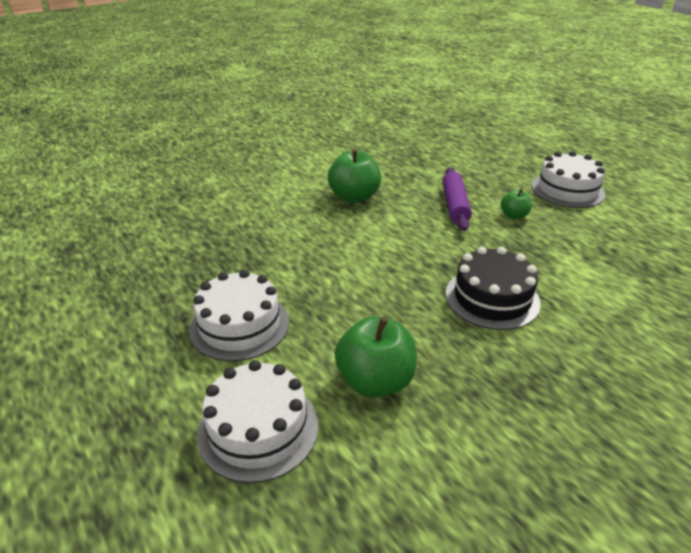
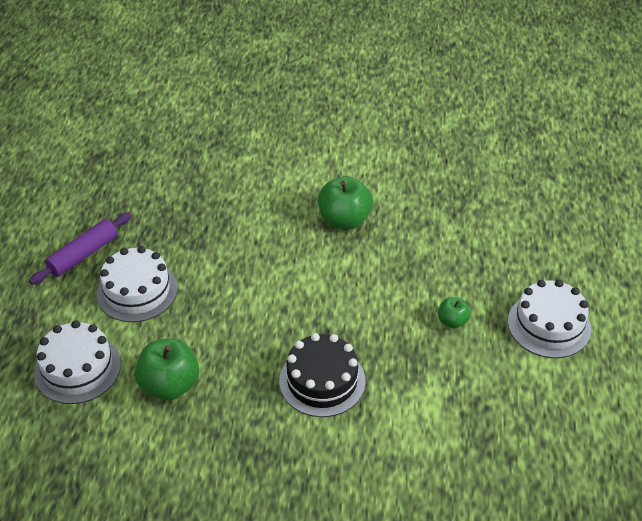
camera: 40 degrees right, 10 degrees up
(455, 205) = (417, 279): purple rolling pin -> purple rolling pin (83, 255)

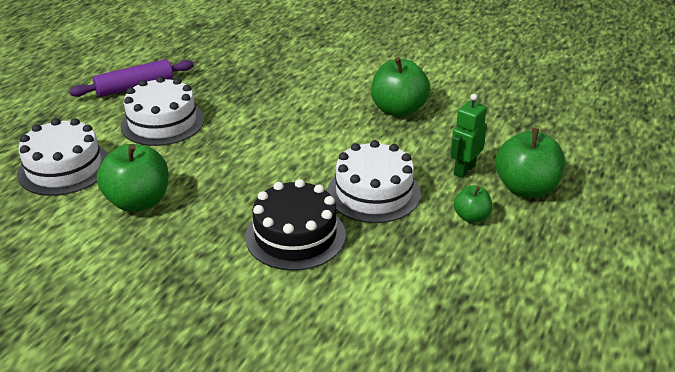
camera: 20 degrees right, 10 degrees down
(427, 273) = (464, 170): none -> green robot
(483, 279) = (525, 188): none -> green apple
(549, 325) = (587, 246): white cake -> white cake (374, 192)

